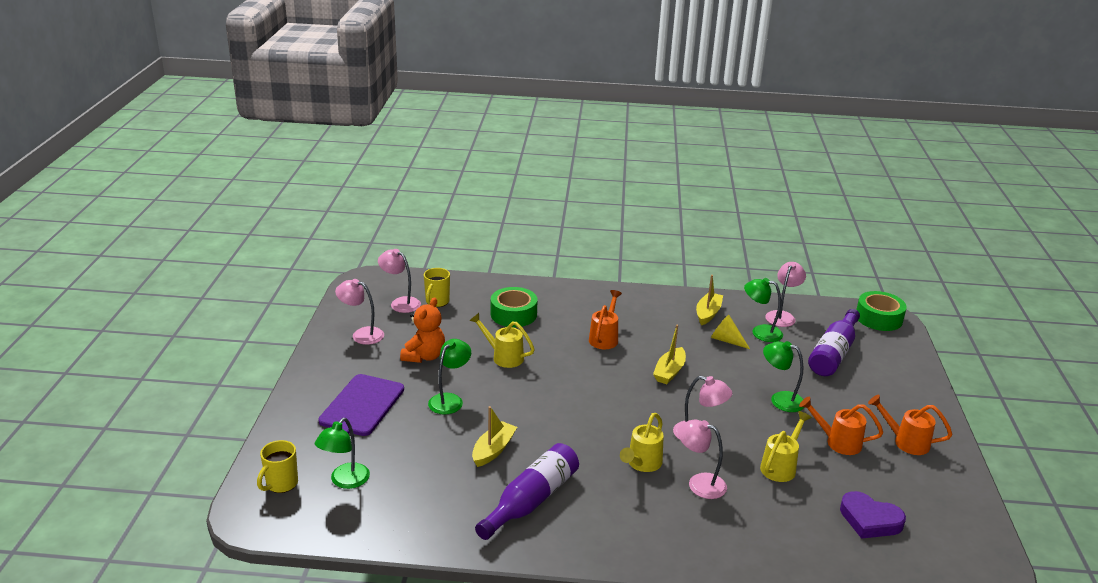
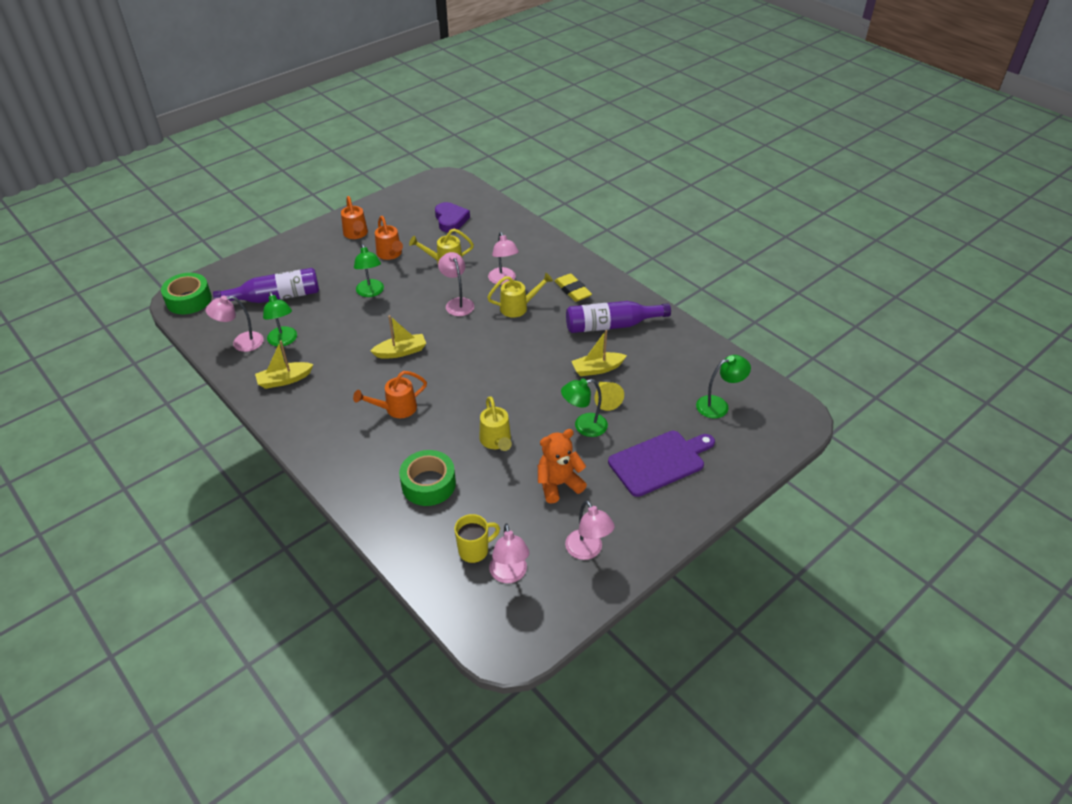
camera: 135 degrees left, 15 degrees up
(281, 484) = (765, 429): yellow mug -> none
(619, 516) = (572, 290): none -> yellow eraser
(726, 340) = (318, 350): yellow cone -> yellow cone (606, 399)

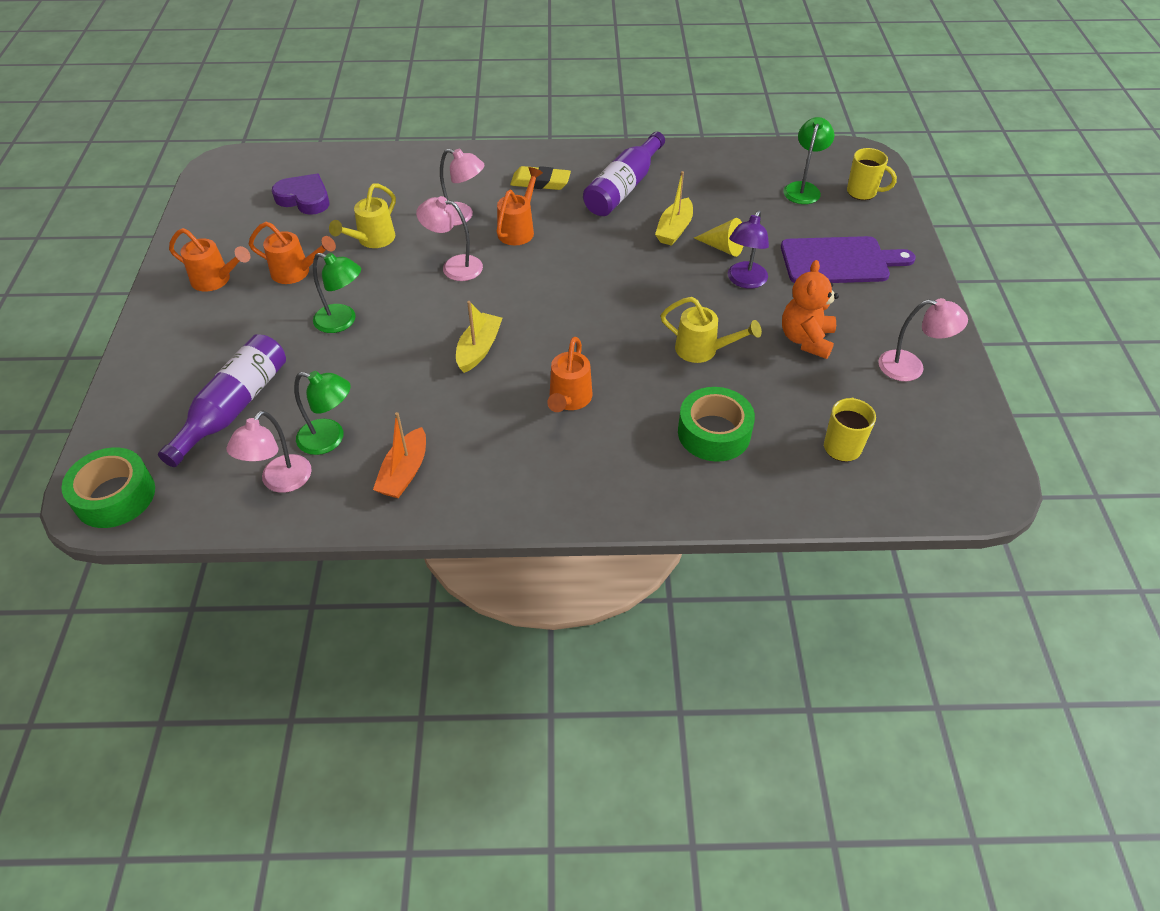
camera: 50 degrees left, 5 degrees up
(284, 380) = (404, 472): yellow boat -> orange boat
(509, 575) = (896, 437): pink lamp -> none
(518, 307) = (518, 229): yellow watering can -> orange watering can
(584, 426) = (744, 281): green lamp -> purple lamp
(659, 462) = (839, 261): purple cutting board -> purple cutting board turned 75 degrees clockwise
(754, 437) = (862, 192): none -> yellow mug

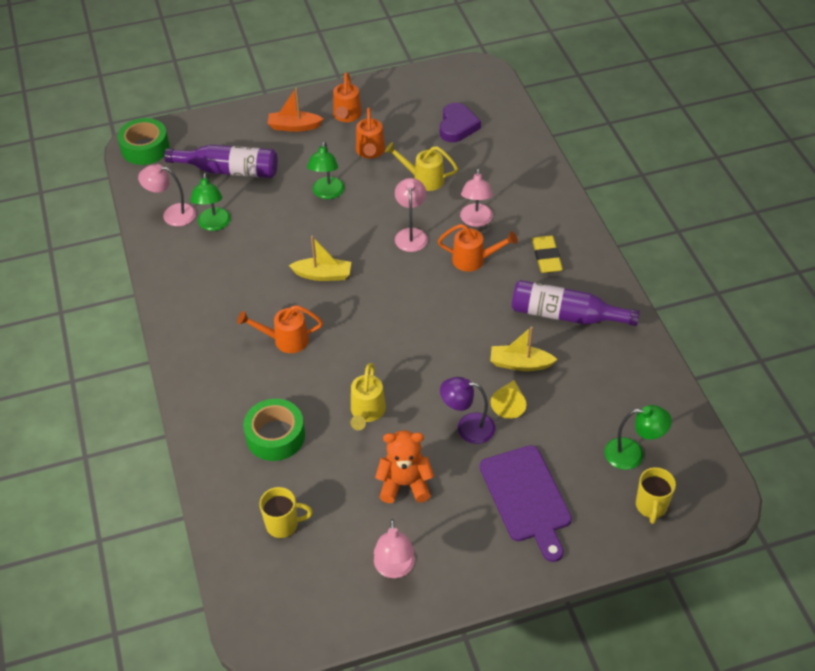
camera: 75 degrees right, 0 degrees up
(404, 472) = (194, 270): orange boat -> orange boat (294, 126)

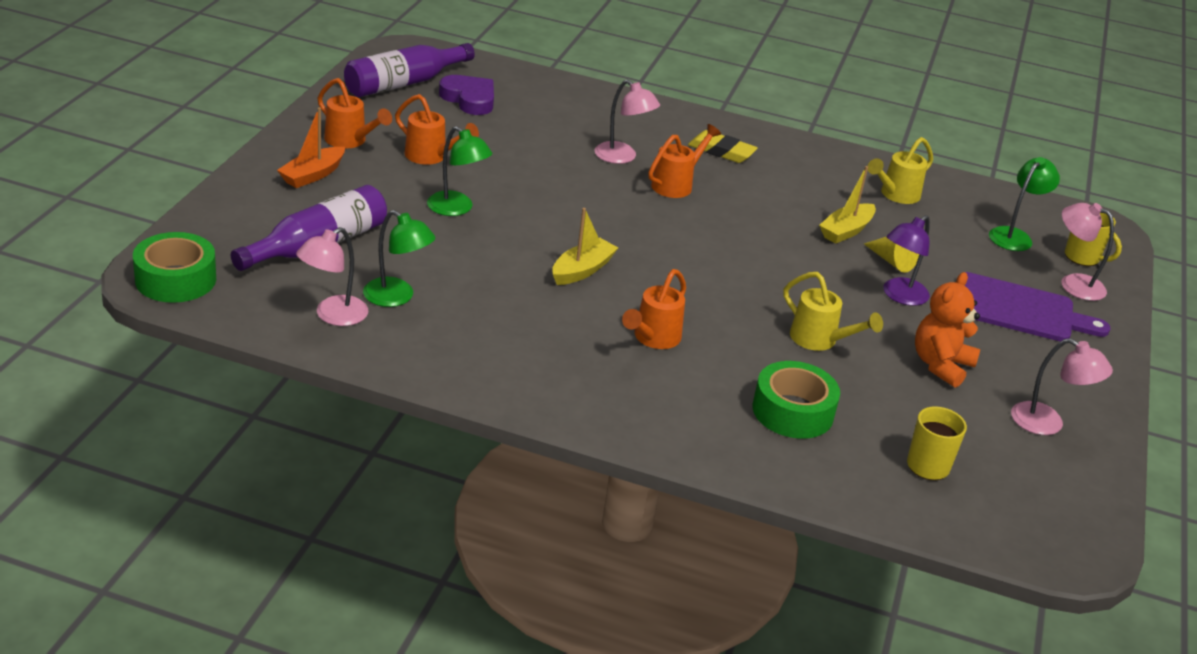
camera: 60 degrees left, 15 degrees down
(411, 234) = (592, 196): pink lamp -> pink lamp (1073, 283)
(423, 179) = (520, 151): yellow watering can -> yellow watering can (896, 195)
(566, 315) = (810, 180): purple bottle -> purple bottle (404, 83)

